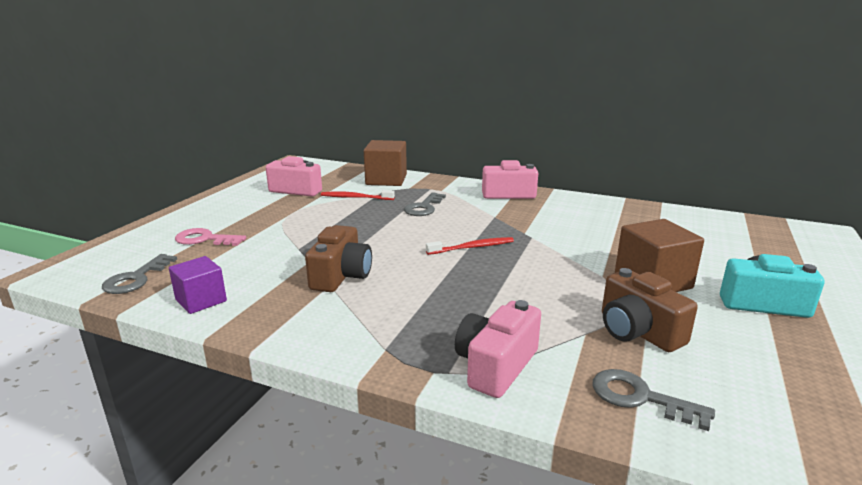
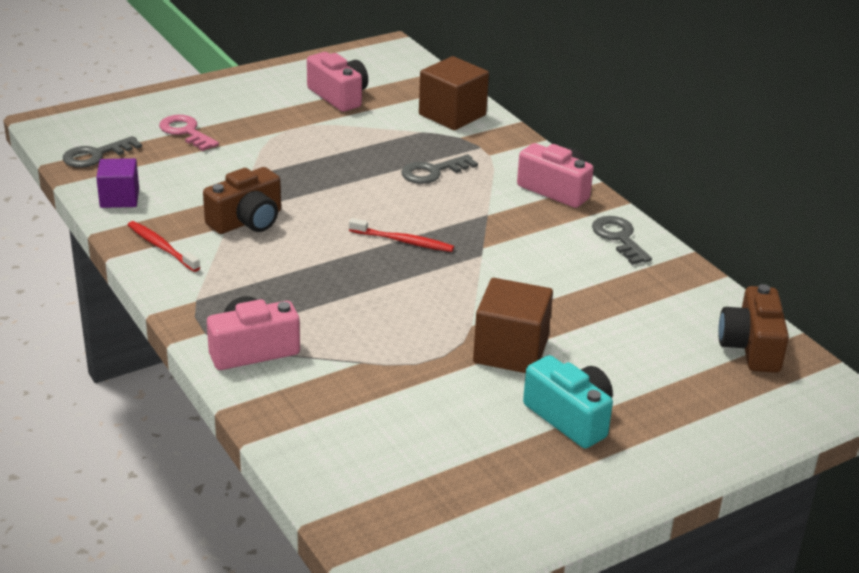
camera: 35 degrees right, 10 degrees up
(355, 197) = (383, 130): red toothbrush -> red toothbrush (161, 247)
(637, 331) = (405, 381): brown camera -> brown camera (751, 347)
(640, 398) = (314, 420): grey key -> grey key (619, 238)

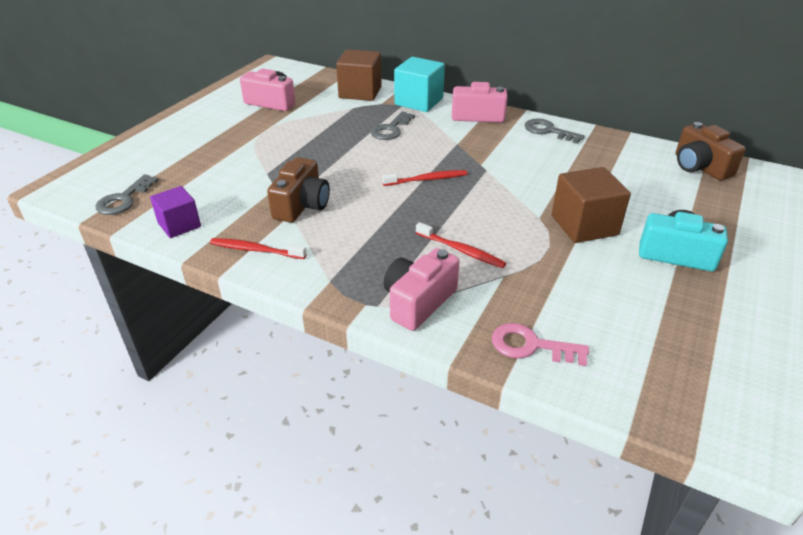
camera: 30 degrees left, 5 degrees up
(186, 132) = (183, 159): pink key -> pink key (531, 346)
(349, 323) = (461, 250): none -> red toothbrush
(507, 149) = (419, 101): none -> turquoise cube

